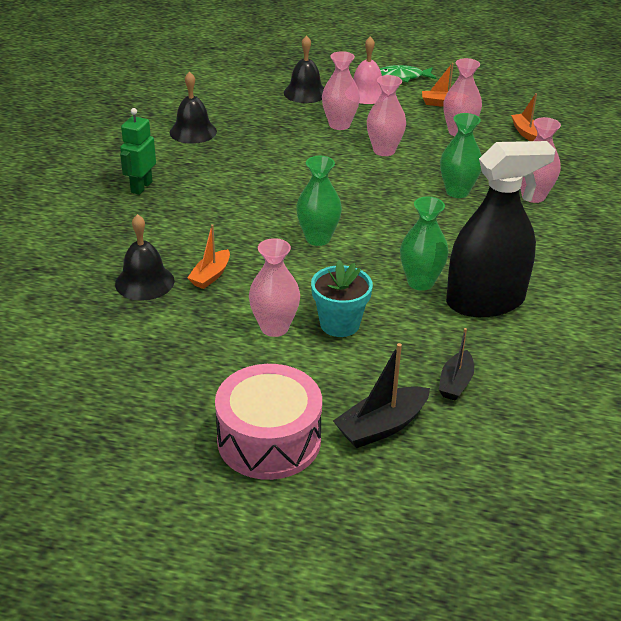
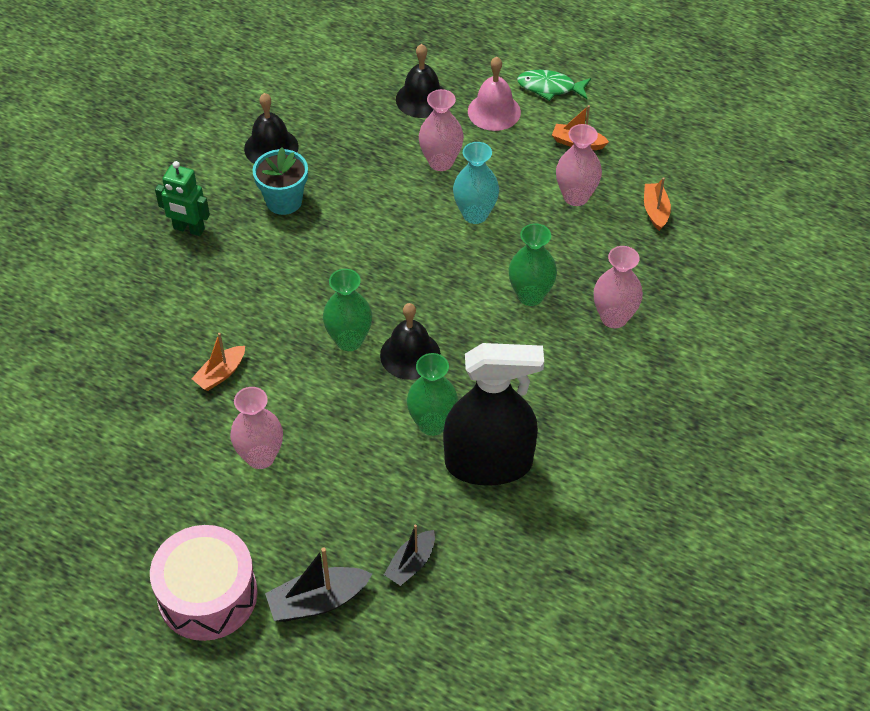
camera: 15 degrees right, 15 degrees up
(141, 187) = (189, 229): green robot -> green robot turned 105 degrees counterclockwise
(144, 282) = (152, 370): black bell -> black bell (410, 355)
(339, 324) = (327, 465): turquoise flower pot -> turquoise flower pot (284, 201)
(384, 150) = (475, 214): pink vase -> turquoise vase

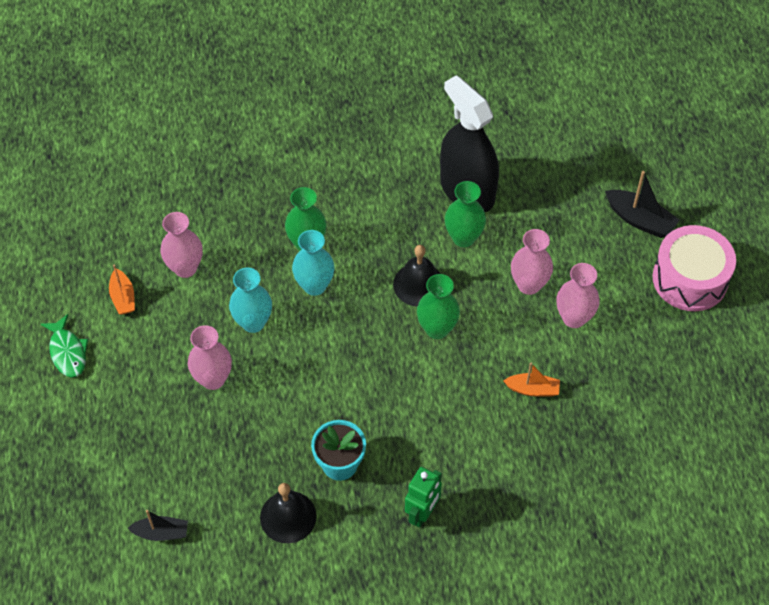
camera: 125 degrees left, 5 degrees up
(189, 229) = (422, 513): green robot -> green robot turned 45 degrees clockwise
(411, 564) = (572, 189): black boat -> black boat (161, 533)
(422, 99) = (147, 438): black bell -> none
(477, 276) = (314, 285): none -> turquoise vase
(494, 111) = (125, 376): pink bell -> none
(614, 317) = (289, 186): pink vase -> pink vase (529, 285)
(655, 211) = (164, 211): orange boat -> none

